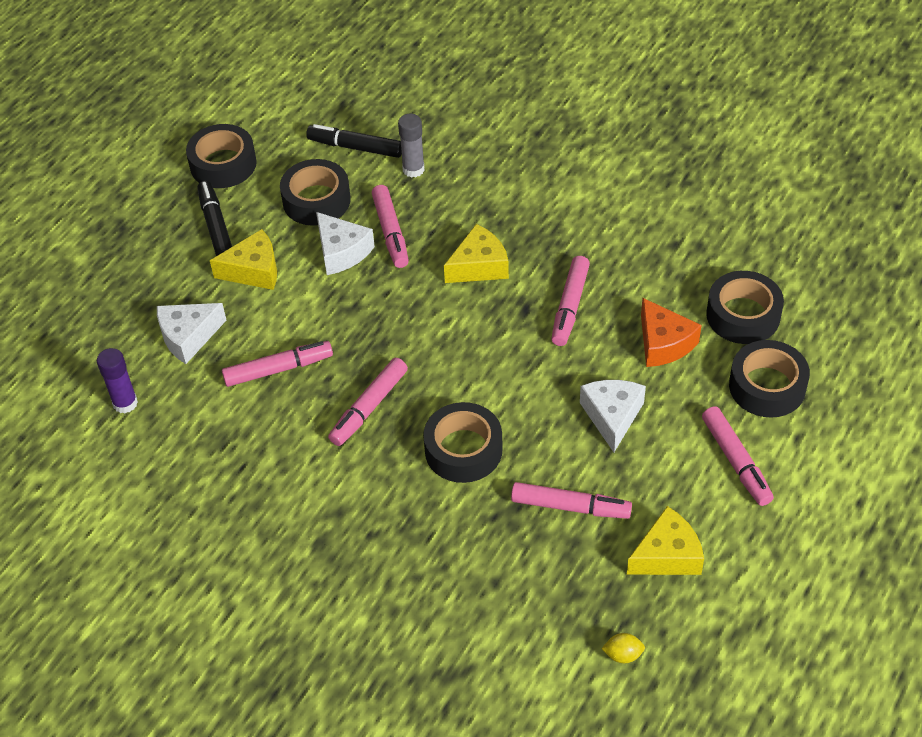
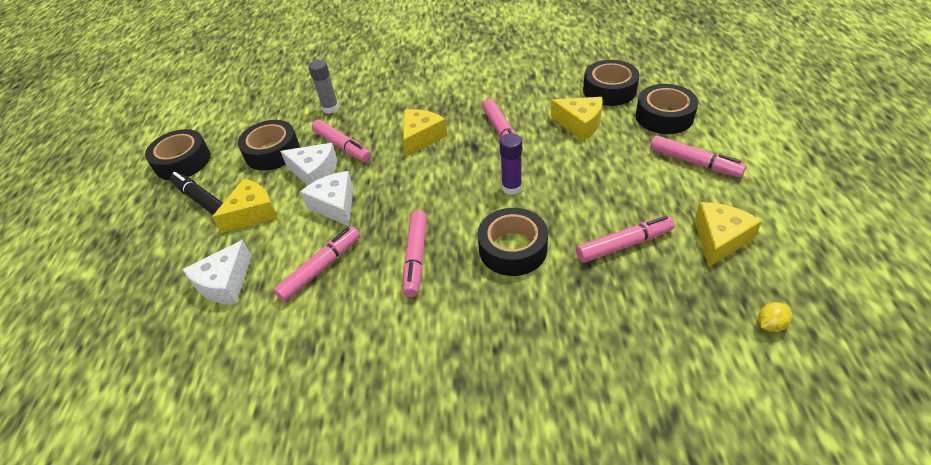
camera: 30 degrees left, 5 degrees down
(125, 403) = (195, 364): purple glue stick -> purple glue stick (511, 188)
(355, 147) = (279, 113): black marker -> none
(612, 416) = (592, 177): white cheese -> white cheese (335, 205)
(663, 343) = (580, 124): orange cheese -> yellow cheese

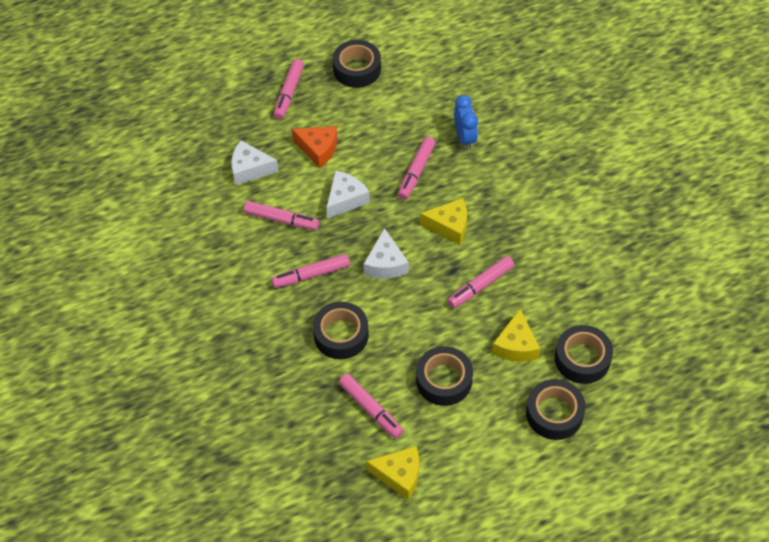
camera: 65 degrees right, 10 degrees up
(202, 200) = (320, 108): black marker -> none
(252, 213) = (318, 149): yellow cheese -> orange cheese
(272, 152) = (390, 125): black tape -> black tape (444, 380)
(314, 172) = (377, 167): white cheese -> white cheese (385, 263)
(330, 108) = (465, 138): grey glue stick -> blue clock
(511, 188) = (409, 315): purple glue stick -> none
(694, 162) = (491, 447): pink marker -> pink marker (289, 93)
(770, 324) = (323, 514): yellow lemon -> none

